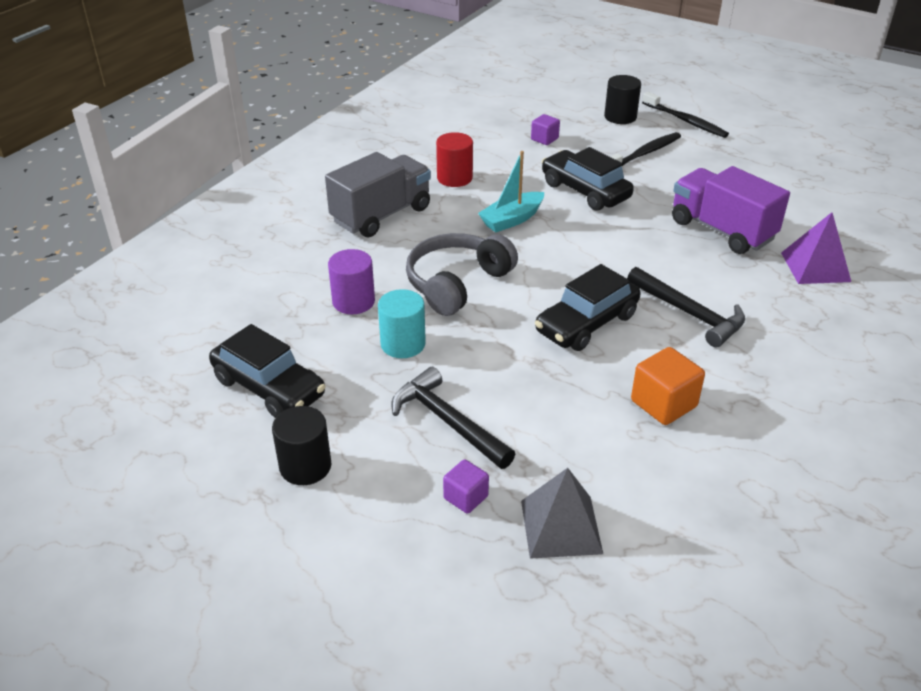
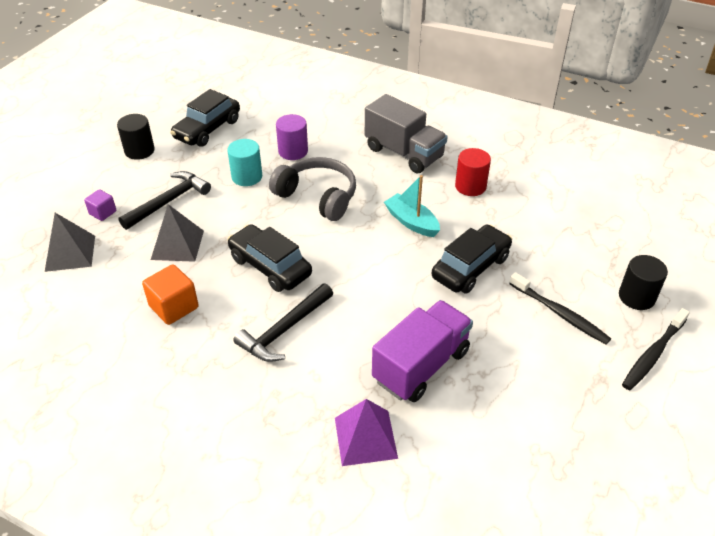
camera: 85 degrees right, 5 degrees up
(544, 139) = (562, 239): purple cube -> none
(545, 407) = (177, 245): none -> grey pyramid

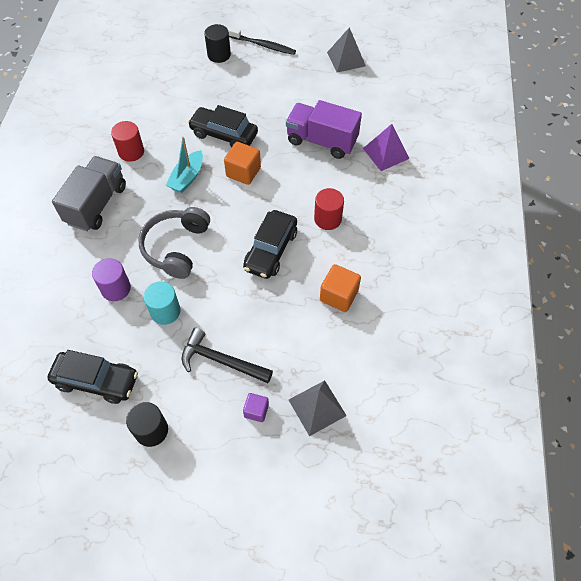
camera: 110 degrees left, 15 degrees up
(177, 245) = (273, 326): grey pyramid -> grey pyramid (346, 59)
(284, 330) = (327, 219): black hammer -> red cylinder
(398, 271) = (243, 172): none -> orange cube
(559, 313) = (248, 86): black toothbrush -> none

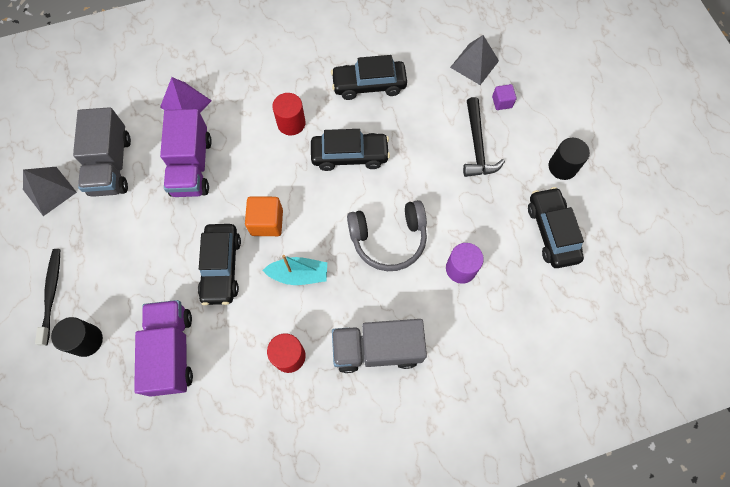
camera: 115 degrees left, 10 degrees up
(165, 311) = (459, 212): turquoise cylinder -> none
(181, 92) = (172, 351): none -> purple truck
(339, 295) = (369, 85): orange cube -> black car
(349, 95) = (111, 165): none -> grey truck

